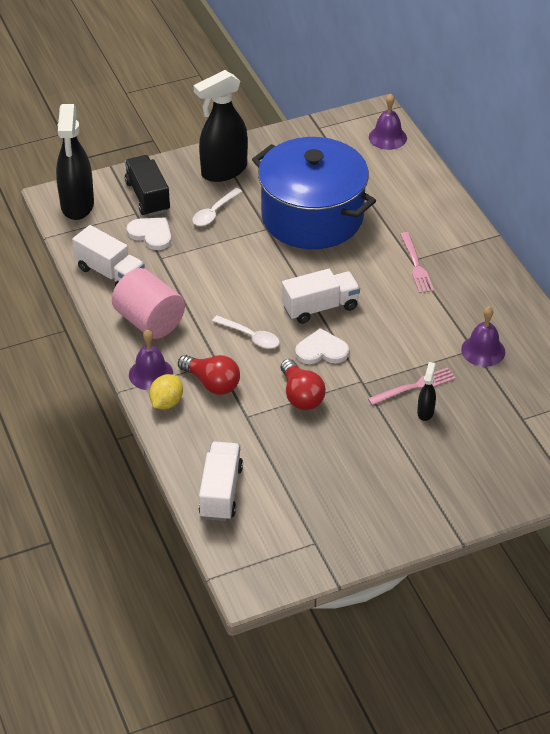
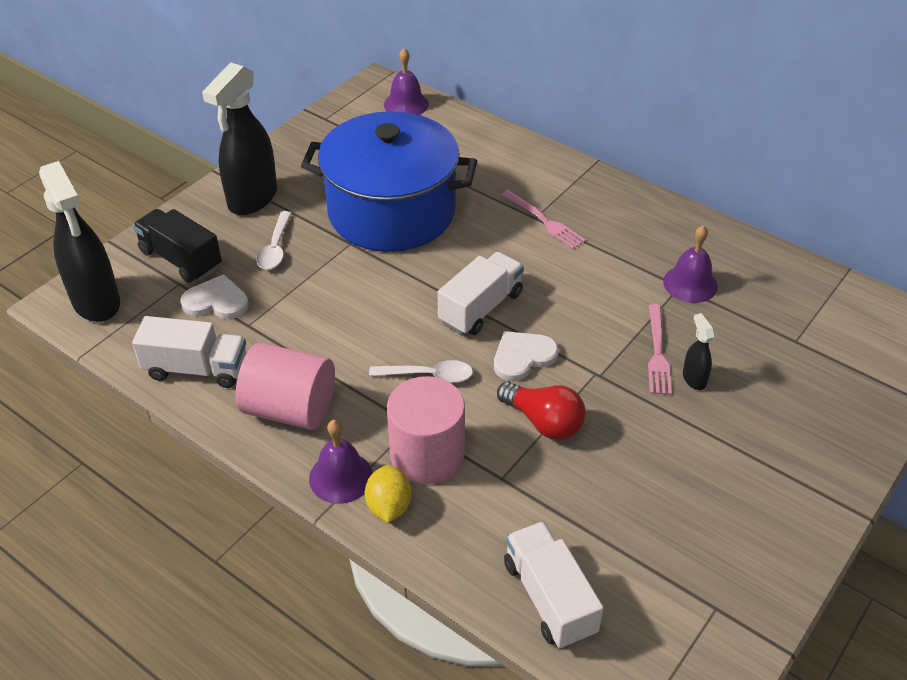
camera: 30 degrees left, 0 degrees up
(212, 383) = (427, 455): red light bulb -> pink cylinder
(415, 386) = (657, 354): pink fork -> pink fork turned 150 degrees clockwise

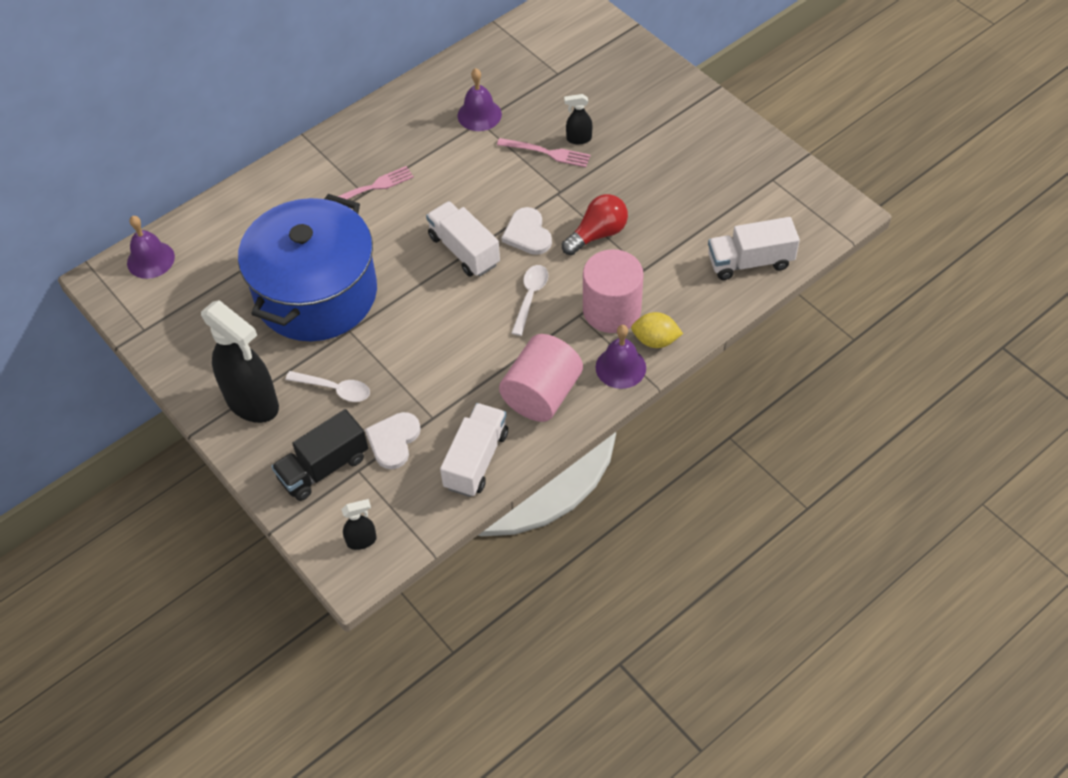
camera: 75 degrees left, 10 degrees up
(96, 302) = (362, 541): black spray bottle -> black spray bottle, size x0.44

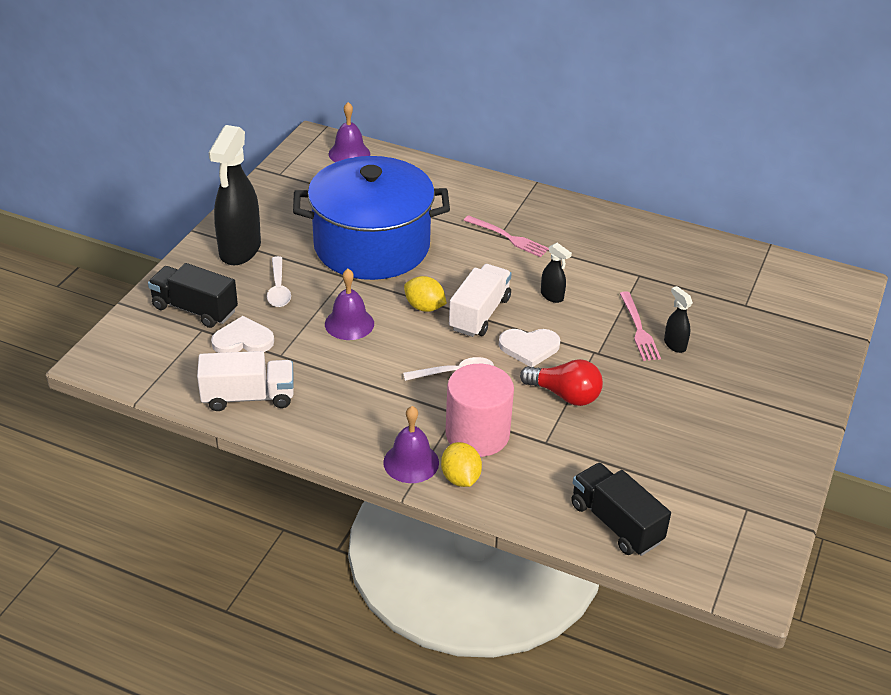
camera: 60 degrees right, 15 degrees down
(362, 541) = (131, 355): black spray bottle -> black spray bottle (552, 296)
(431, 286) = (424, 307): none -> yellow lemon
(479, 115) = (647, 272): purple bell -> purple bell (349, 323)
(527, 234) = (529, 347): white heart -> white heart turned 135 degrees counterclockwise
(542, 394) = (345, 417): pink cylinder -> none
(750, 262) = (616, 523): white truck -> black truck

